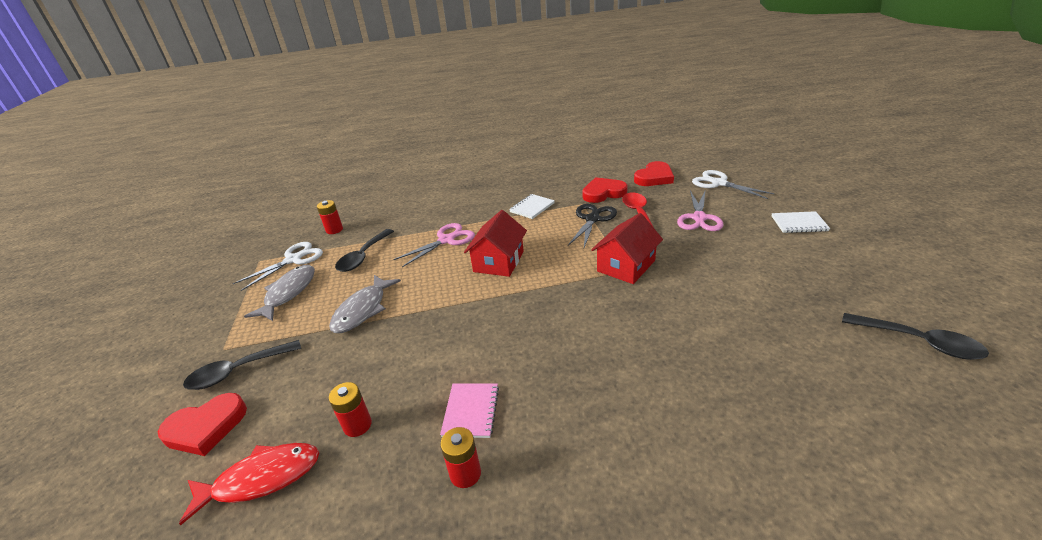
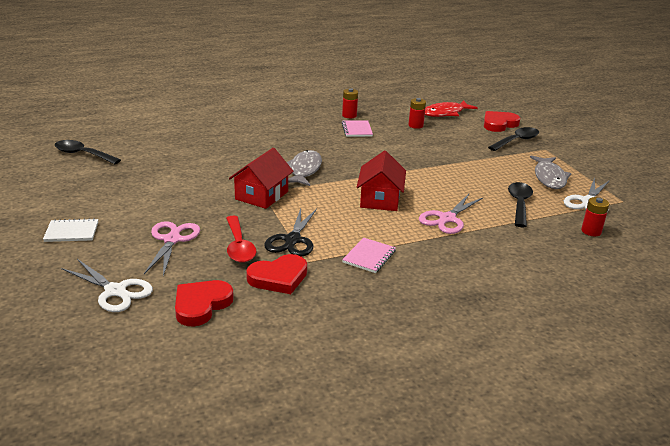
camera: 165 degrees right, 5 degrees down
(363, 310) = (470, 168): grey fish -> grey fish (304, 170)
(532, 207) = (369, 257): white notebook -> pink notebook

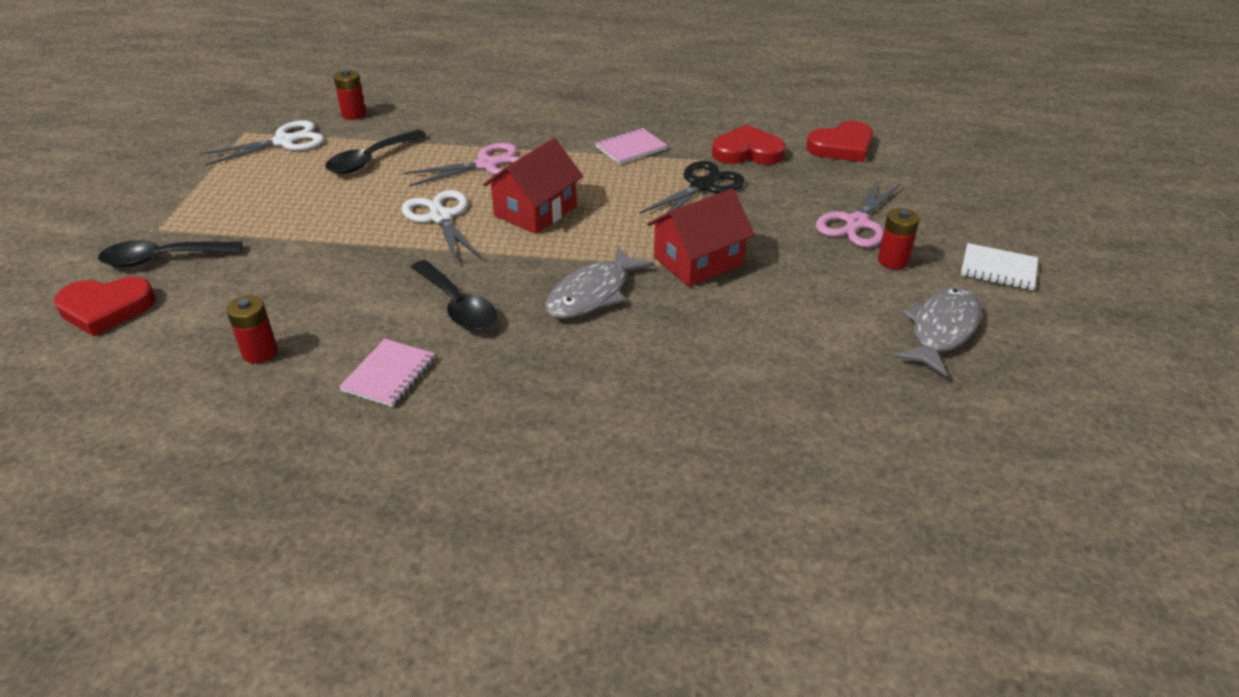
camera: 150 degrees left, 10 degrees up
(83, 154) = (1010, 463): black spoon -> black spoon (457, 306)
(115, 291) = (933, 180): white scissors -> white scissors (441, 217)
(239, 246) = (773, 194): red spoon -> none
(349, 115) = (344, 433): red battery -> red battery (893, 261)
(445, 113) = (139, 375): red fish -> none
(549, 177) = (258, 183): grey fish -> grey fish (941, 330)

